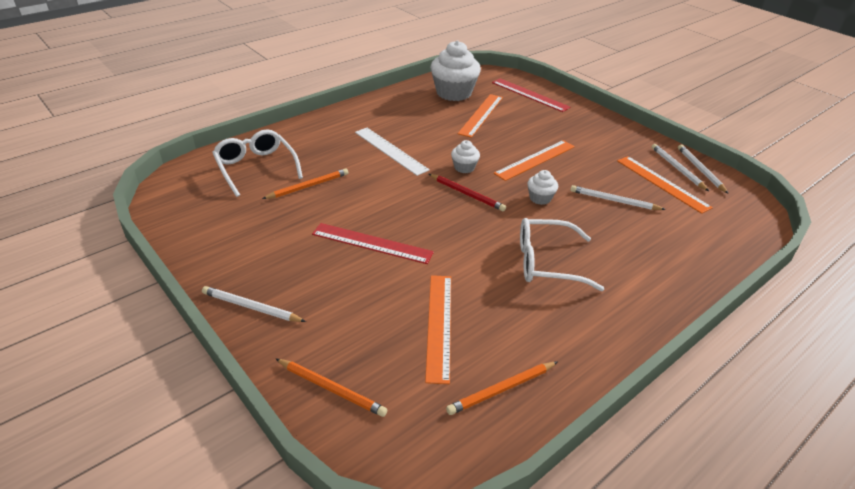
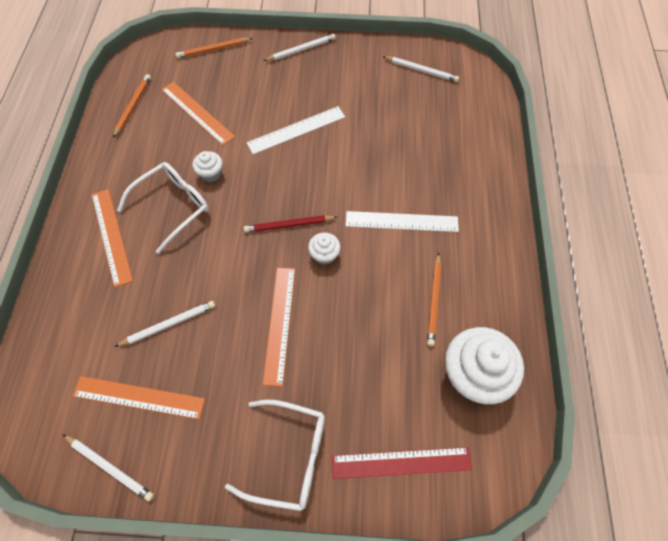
camera: 135 degrees right, 25 degrees up
(256, 168) = (454, 121): white glasses -> white glasses (289, 456)
(308, 186) = (398, 136): orange pencil -> orange pencil (433, 300)
(372, 243) = (296, 130): red ruler -> white ruler
(481, 115) = (400, 356): orange ruler -> orange ruler (111, 236)
(540, 198) = (231, 271): white cupcake -> white cupcake (211, 173)
(677, 169) = (135, 445): white pencil -> white pencil (421, 70)

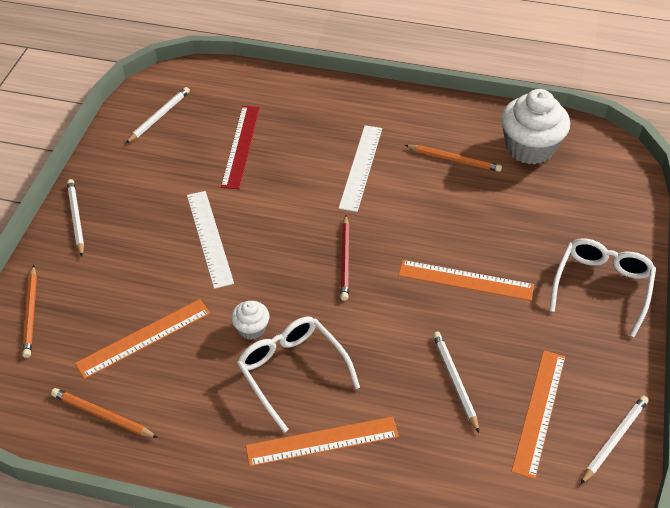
camera: 80 degrees left, 15 degrees down
(324, 255) = (389, 234): white cupcake -> none
(401, 462) = (607, 208): red ruler -> red ruler (241, 146)

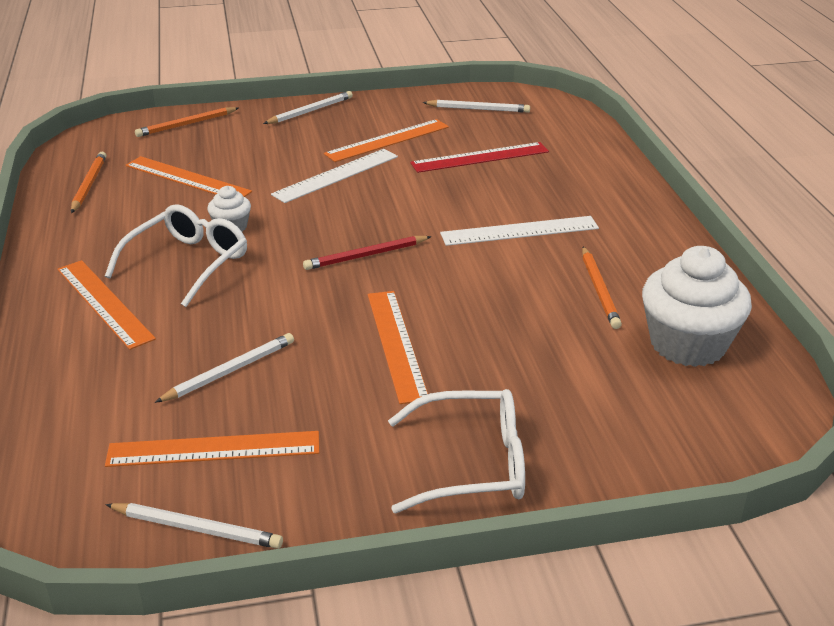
camera: 65 degrees right, 15 degrees down
(172, 187) = (387, 140): none -> orange ruler

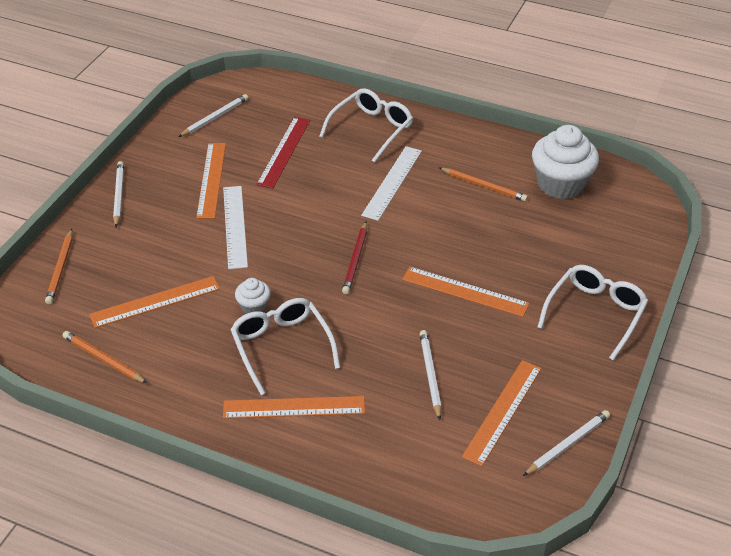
camera: 55 degrees left, 10 degrees up
(588, 188) = (371, 129): none -> white glasses

